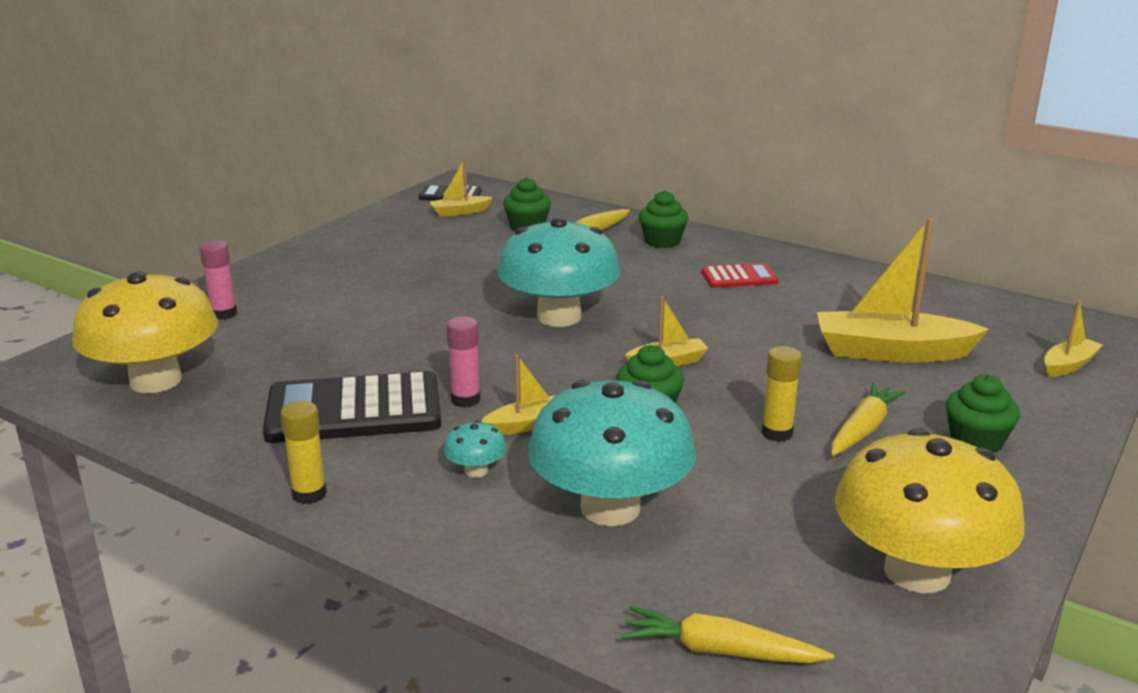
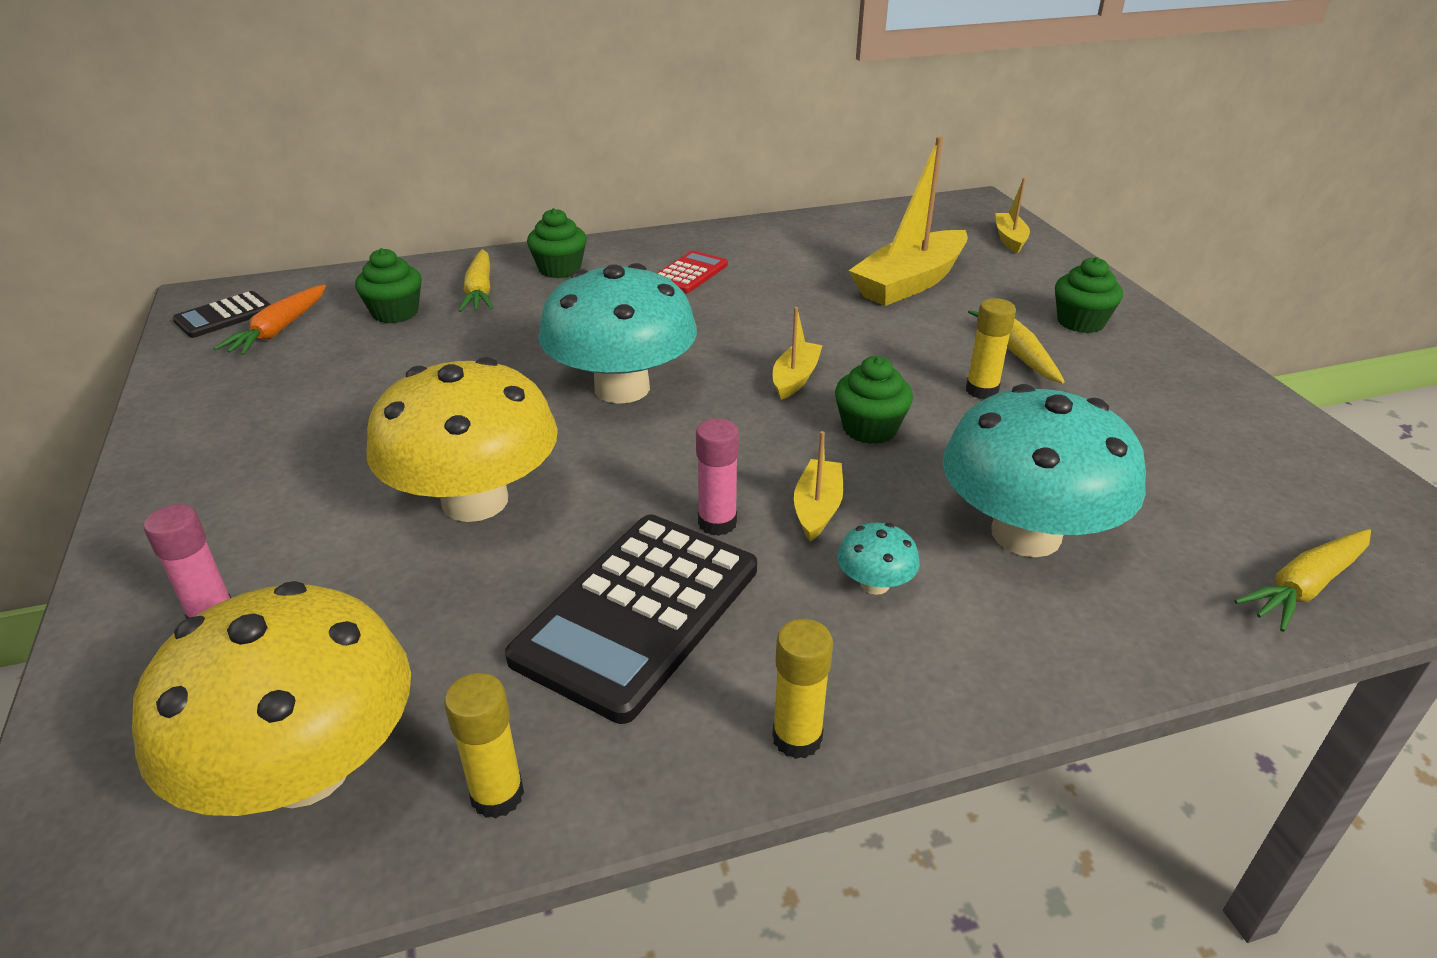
camera: 50 degrees left, 10 degrees up
(185, 430) = (497, 795): none -> yellow glue stick
(459, 212) = (279, 330): yellow boat -> orange carrot
(917, 572) = (1244, 437): yellow mushroom -> yellow mushroom (475, 501)

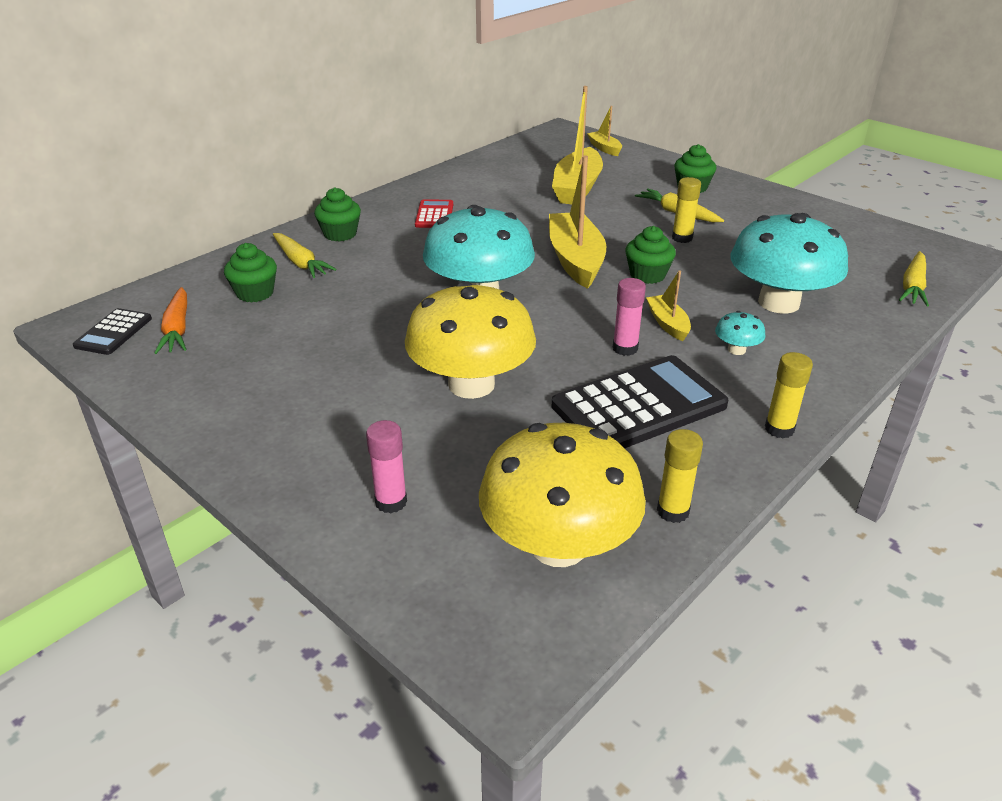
camera: 30 degrees left, 0 degrees up
(638, 613) = (638, 406): black calculator -> black calculator turned 120 degrees counterclockwise
(795, 378) = (575, 260): yellow boat -> yellow boat, size x1.98

